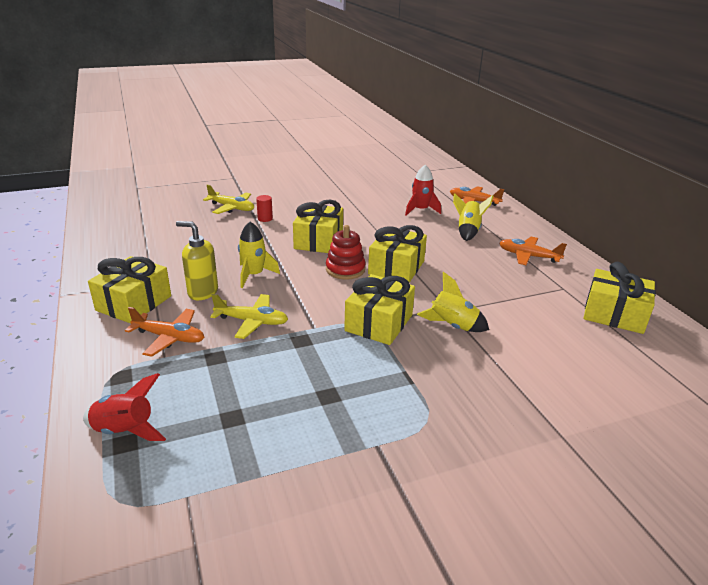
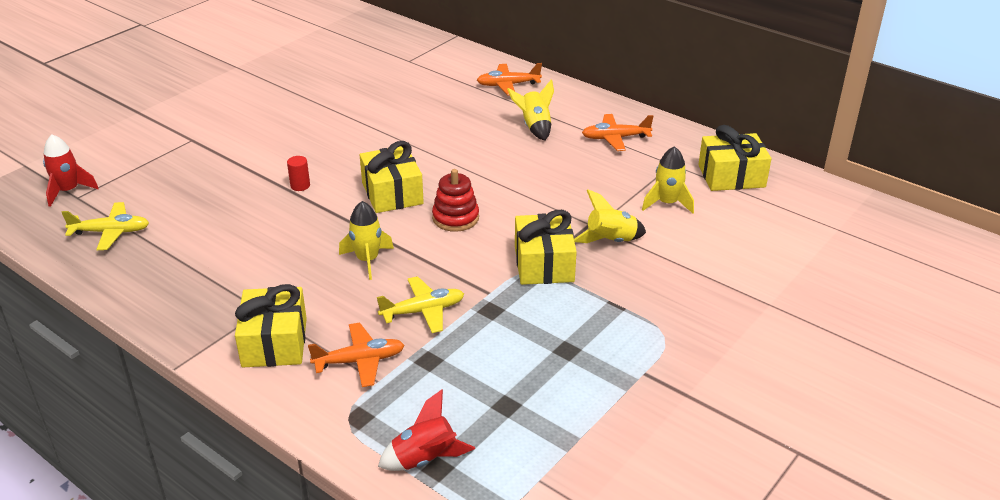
camera: 30 degrees left, 5 degrees up
(202, 292) = (335, 301): yellow soap dispenser -> none
(232, 208) = (242, 184): yellow plane -> yellow plane (111, 232)
(396, 267) = (504, 197): yellow gift -> none
(421, 210) = (463, 115): red rocket -> red rocket (68, 191)
(531, 315) = (667, 203): none -> yellow rocket

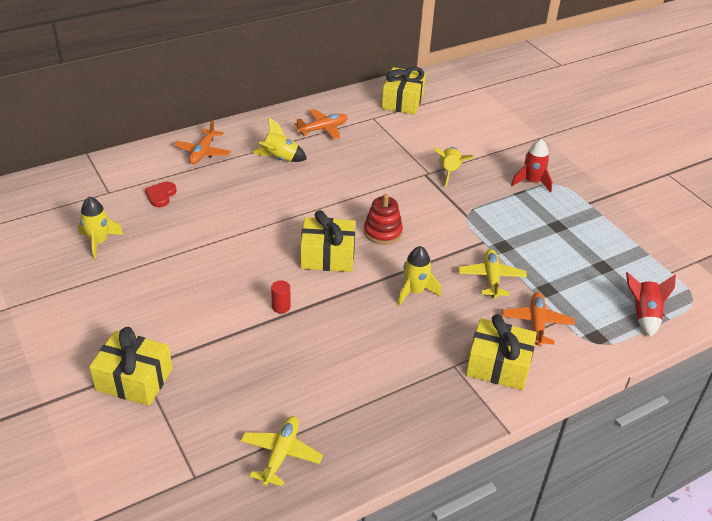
camera: 70 degrees left, 5 degrees up
(68, 191) = (176, 483): red rocket -> red rocket (531, 182)
(422, 84) = (161, 195): none -> red heart
(544, 264) = (461, 208): yellow gift -> yellow gift (134, 379)
(615, 138) = (323, 129): orange plane -> orange plane turned 135 degrees counterclockwise
(667, 203) = (419, 136): yellow rocket -> yellow rocket (99, 242)

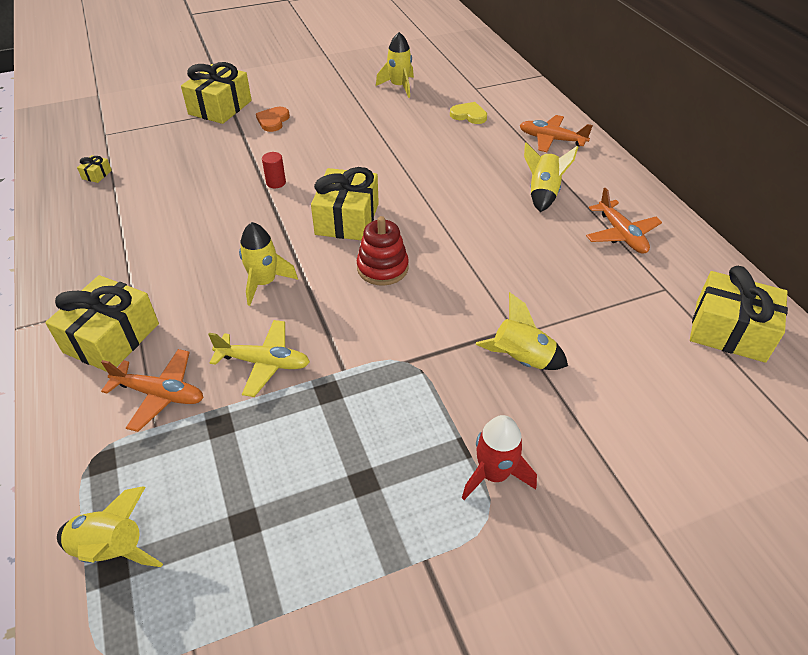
camera: 100 degrees right, 5 degrees up
(161, 195) = (469, 115): red heart -> yellow heart
(167, 328) = (273, 121): none -> orange heart
(281, 454) = (97, 175): yellow plane -> yellow gift
(643, 315) = (112, 549): red rocket -> yellow rocket

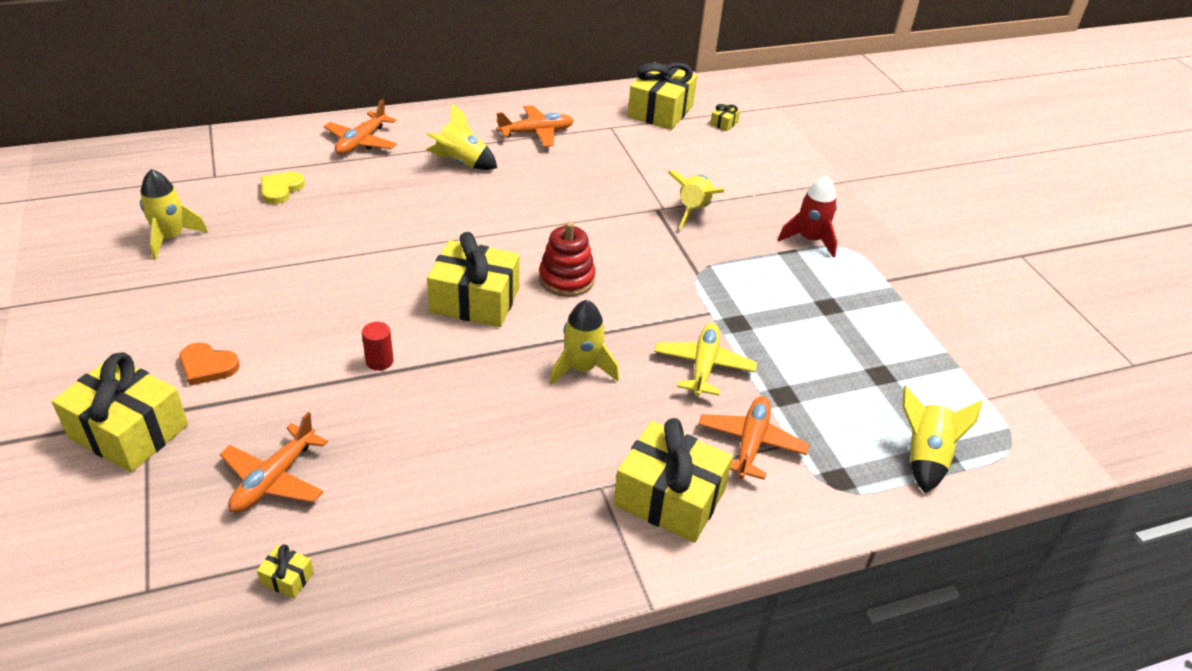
camera: 90 degrees left, 5 degrees down
(173, 159) = (274, 479): none -> orange plane
(738, 395) = (724, 123): none -> yellow gift

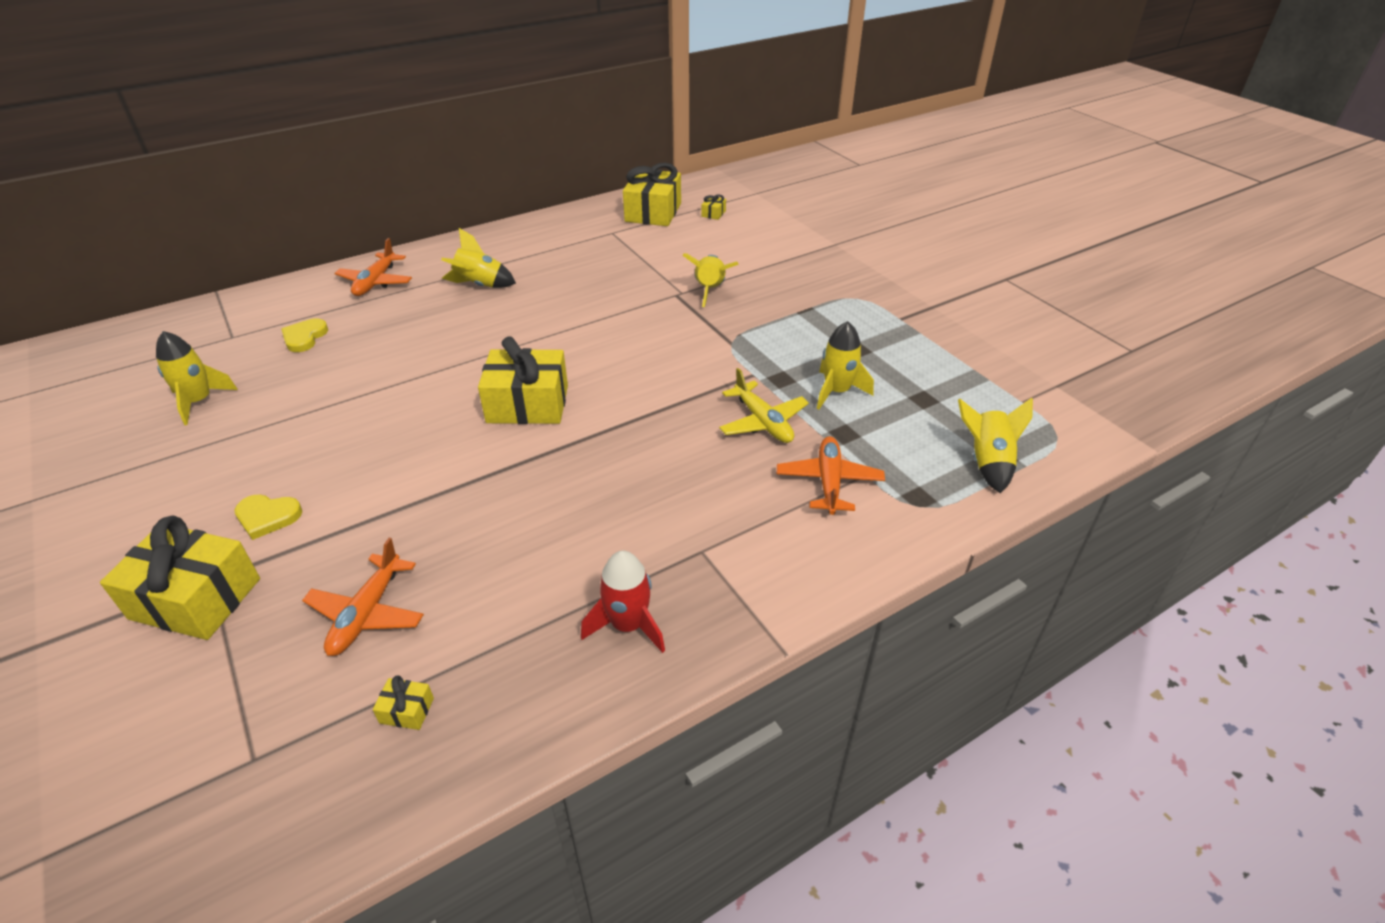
camera: 10 degrees left, 0 degrees up
(207, 366) = (267, 517): orange heart -> yellow heart
(379, 361) = (448, 477): red cylinder -> none
(536, 133) = (544, 248): orange plane -> none
(566, 279) = (610, 369): red stacking toy -> none
(582, 368) = (650, 446): yellow rocket -> yellow rocket (837, 391)
(669, 498) = (770, 547): yellow gift -> none
(703, 366) = (763, 422): yellow plane -> yellow plane turned 150 degrees clockwise
(810, 240) = (822, 297): red rocket -> red rocket (628, 625)

